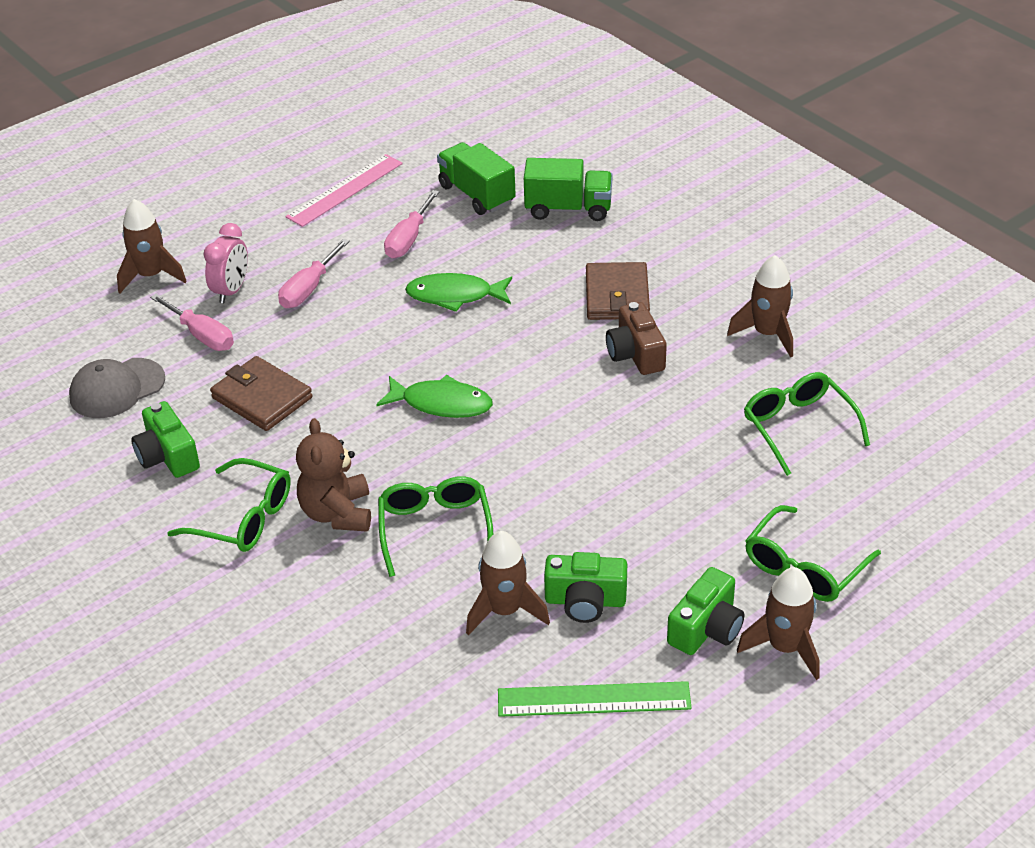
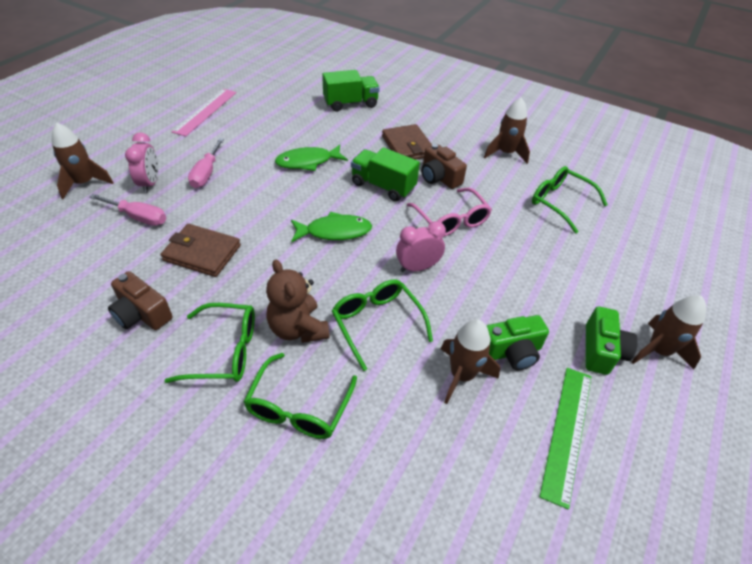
camera: 25 degrees left, 5 degrees up
(117, 388) = (81, 269): grey cap -> none
(167, 456) = (142, 314): green camera -> brown camera
(408, 239) = (261, 133): pink screwdriver -> none
(476, 194) = (291, 103): green truck -> green truck (383, 186)
(526, 474) = (417, 267): none -> pink clock
(594, 699) = (567, 432): green ruler -> green ruler turned 45 degrees counterclockwise
(613, 420) = (451, 220): none -> pink glasses
(804, 567) = (627, 290): green glasses -> green glasses (299, 407)

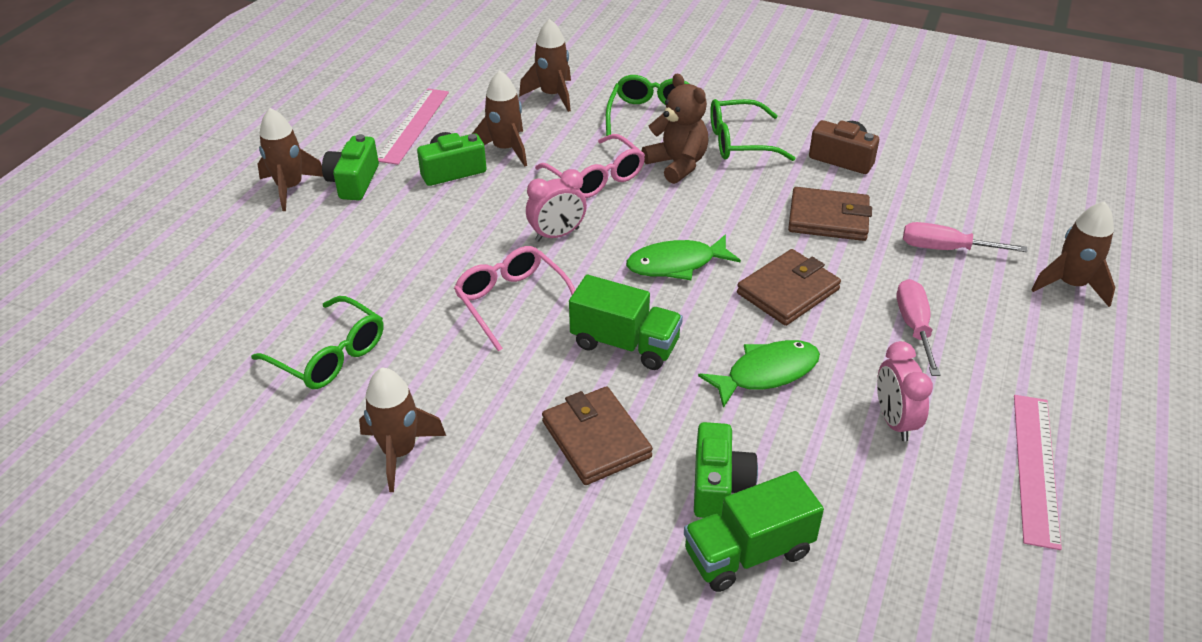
camera: 175 degrees right, 5 degrees down
(150, 183) = (980, 298): pink clock -> pink clock (894, 421)
(268, 203) = (788, 291): none -> brown wallet
(353, 123) = (719, 485): none -> green camera
(377, 323) = (596, 177): green glasses -> pink glasses
(407, 468) = (552, 95): none -> brown rocket
(439, 177) = (532, 375): brown camera -> none
(567, 432) = (413, 125): green ruler -> pink ruler

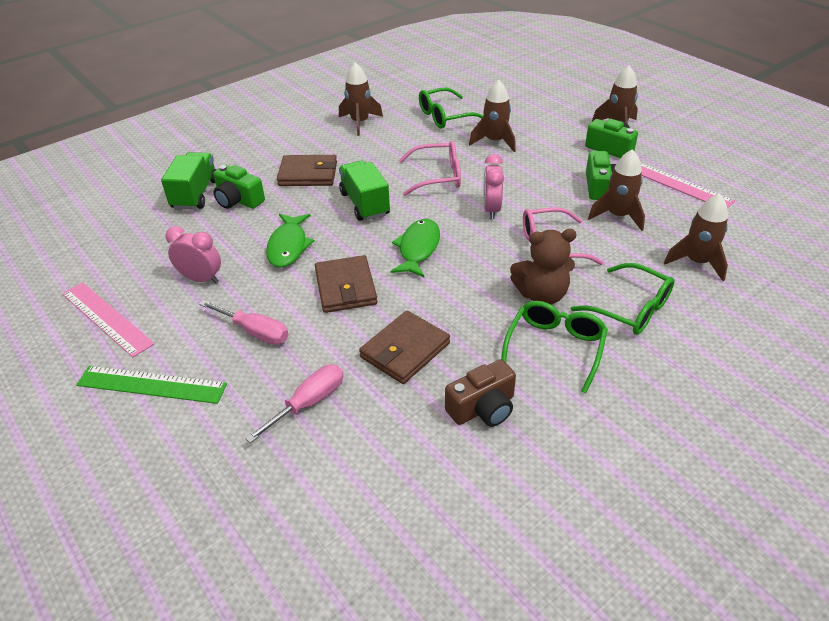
camera: 120 degrees right, 0 degrees up
(625, 344) = (365, 204): green truck -> green truck turned 105 degrees clockwise
(1052, 363) = (152, 384): none -> green ruler
(1070, 285) = (195, 460): brown rocket -> brown rocket (494, 141)

